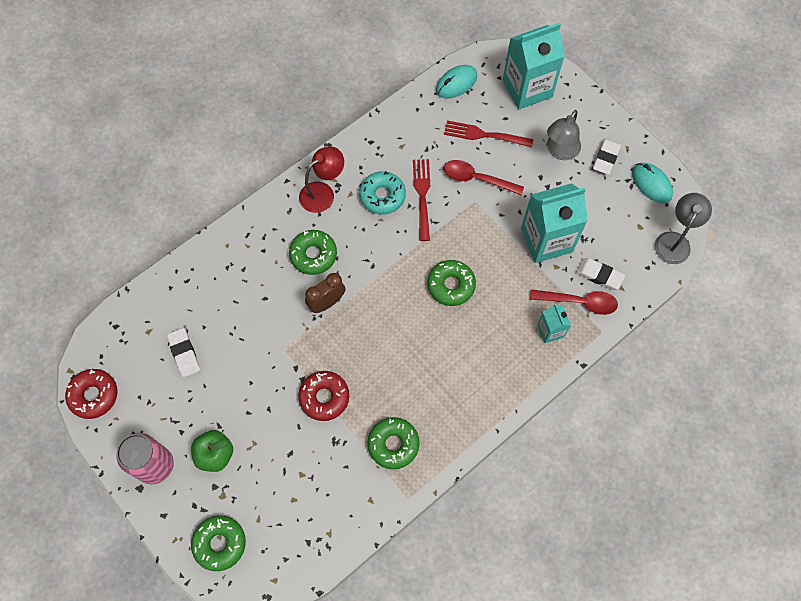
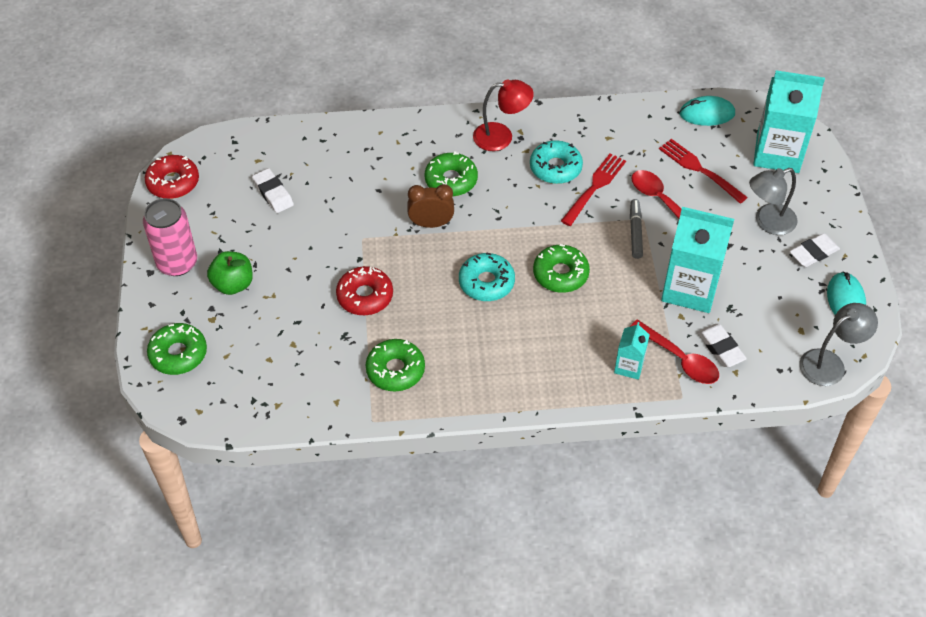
camera: 35 degrees right, 15 degrees down
(184, 353) = (273, 193): white eraser -> white eraser turned 45 degrees counterclockwise
(404, 327) = (486, 282): none -> turquoise donut
(477, 216) = (635, 232): none -> grey marker

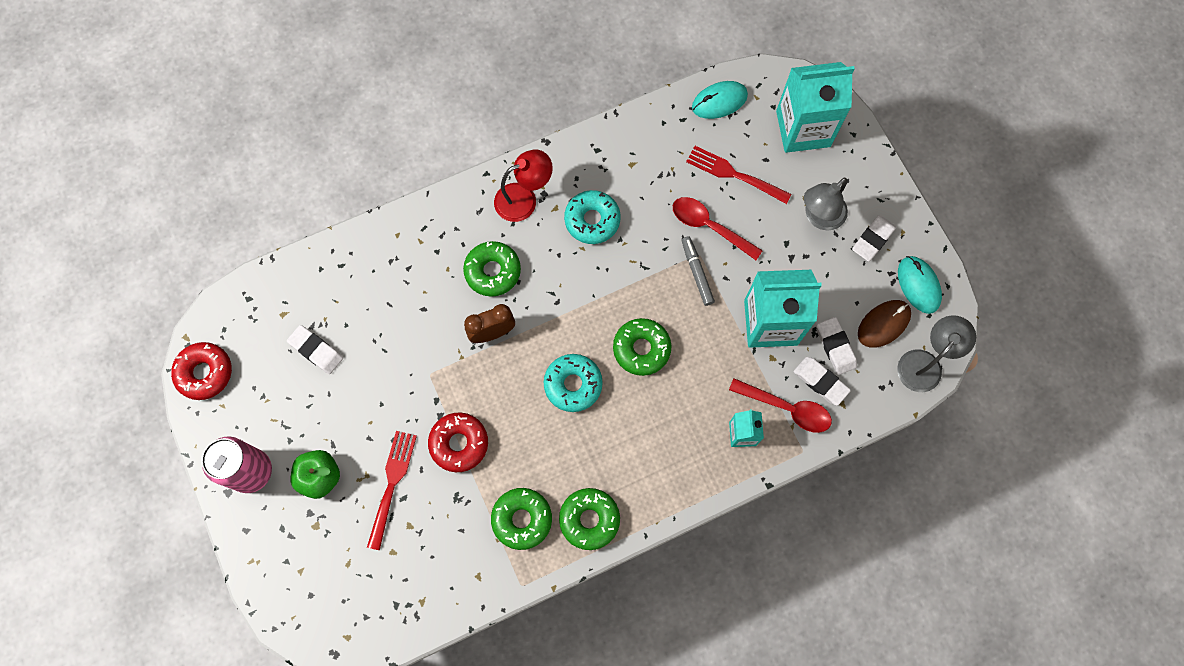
camera: 20 degrees left, 20 degrees up
(178, 354) = (298, 579): green donut -> green donut (589, 519)
(594, 188) = (639, 232): red fork -> red fork (392, 485)
(745, 325) = (835, 347): none -> white eraser
(799, 321) = (883, 324): none -> brown mouse

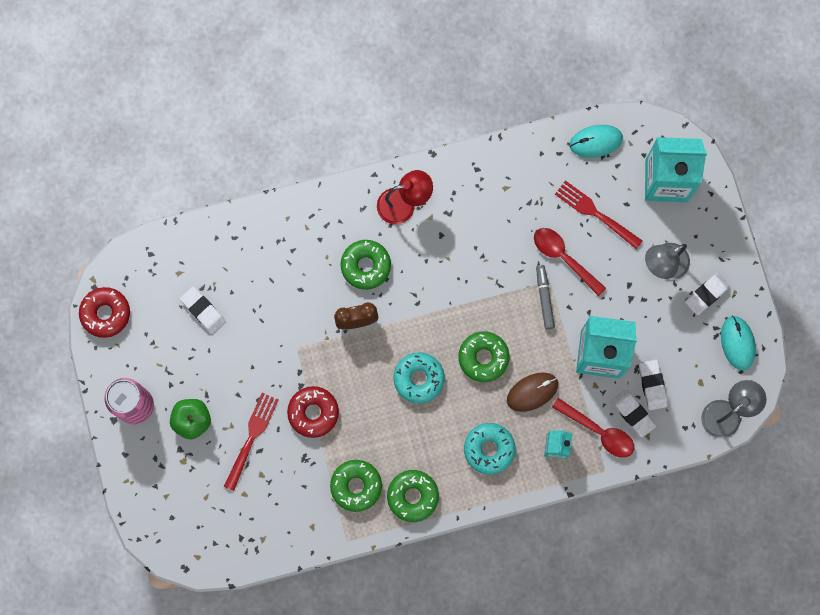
camera: 10 degrees right, 5 degrees up
(592, 220) = (461, 234): turquoise donut -> turquoise donut (489, 449)
(883, 324) = (699, 372): brown mouse -> brown mouse (532, 392)

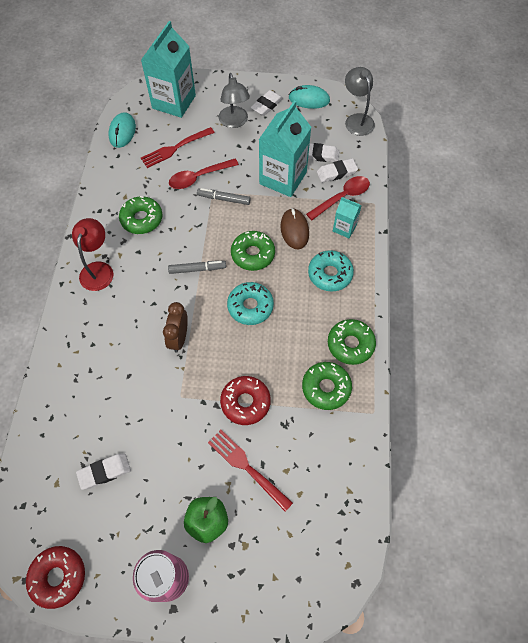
camera: 70 degrees left, 15 degrees down
(366, 266) = (135, 315): green donut -> green donut (142, 219)
(442, 306) = (197, 269): none -> grey marker
(706, 295) = (267, 105): white eraser -> white eraser turned 60 degrees clockwise

